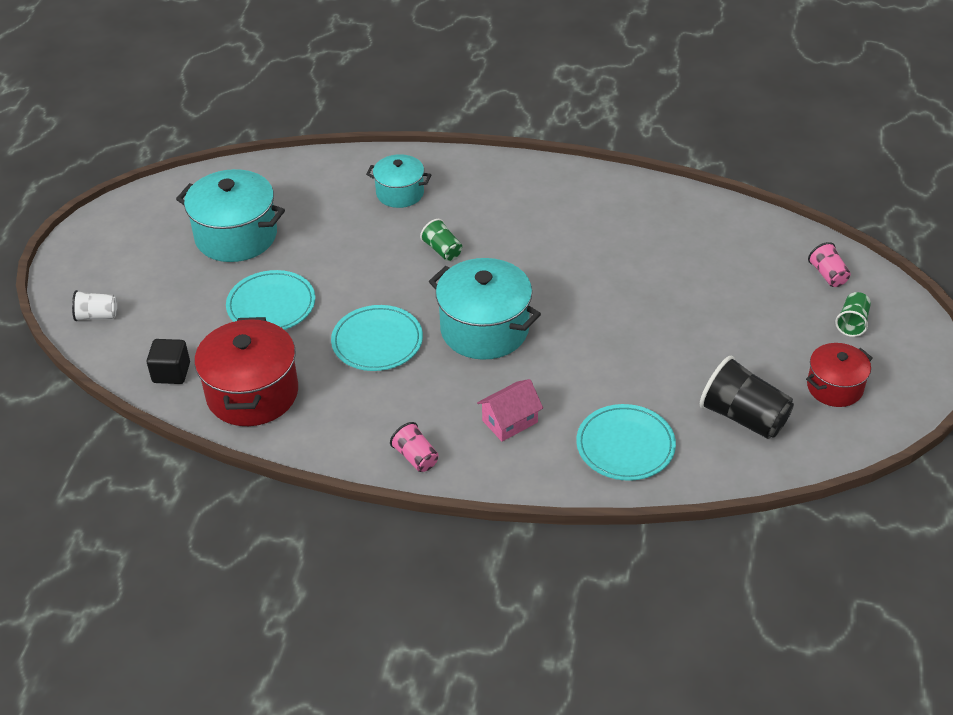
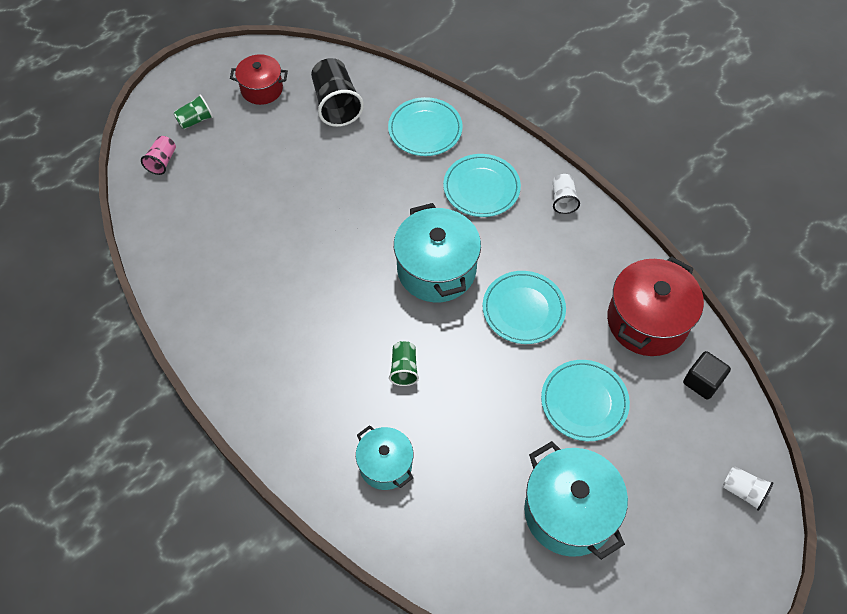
camera: 145 degrees left, 15 degrees up
(416, 457) = (563, 200): pink cup -> white cup
(510, 421) = (481, 188): pink house -> turquoise plate

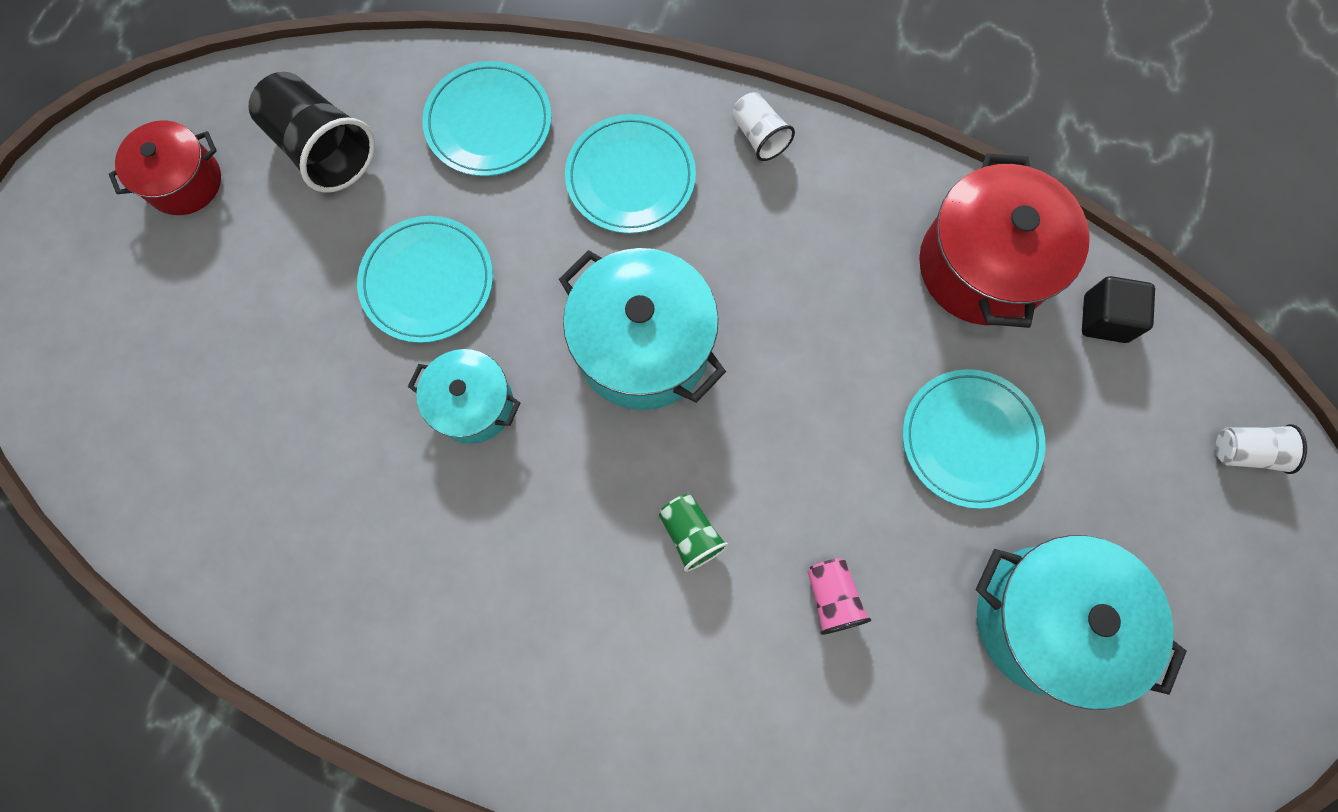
camera: 30 degrees left, 15 degrees up
(162, 161) = (94, 394): pink cup -> pink cup (832, 597)
(195, 120) = (105, 292): green cup -> none
(385, 465) = (754, 703): turquoise pot -> turquoise pot (473, 404)
(523, 309) = (804, 342): turquoise plate -> turquoise plate (428, 282)

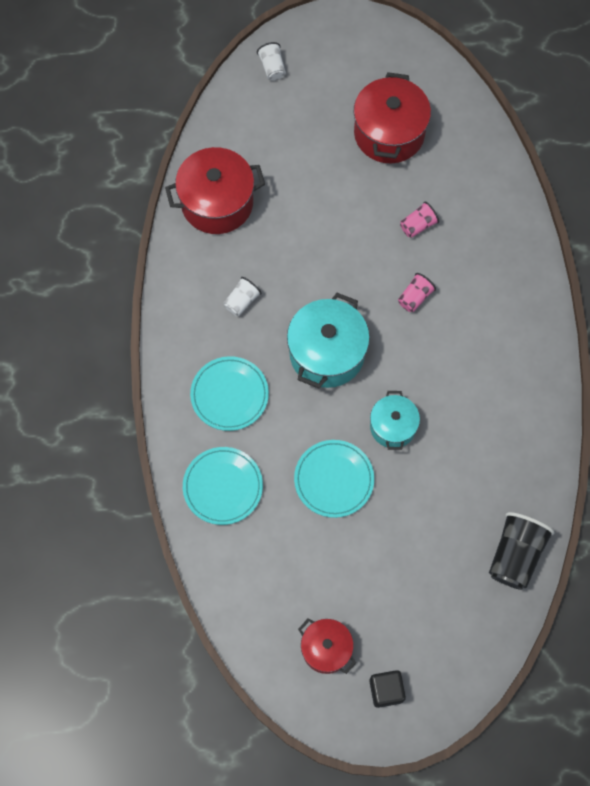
camera: 110 degrees left, 5 degrees down
(323, 148) = (274, 576): black cup -> black cup (515, 555)
(690, 534) = (415, 297): green cup -> pink cup
(759, 136) = (178, 335): white cup -> white cup (242, 301)
(970, 439) = (314, 186): turquoise plate -> none
(1046, 619) = (389, 133): turquoise pot -> red pot
(1105, 318) = (225, 140): black cube -> black cube (386, 690)

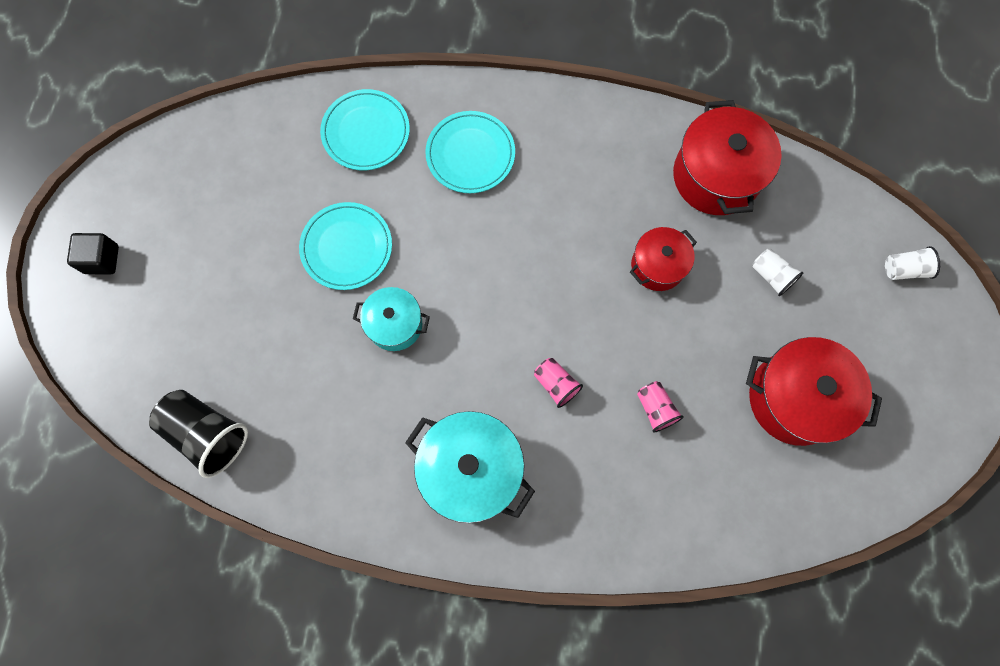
camera: 100 degrees right, 5 degrees up
(242, 301) = (583, 184): white cup -> white cup (771, 275)
(326, 649) = (163, 207): red pot -> red pot (657, 266)
(327, 353) = (501, 267): turquoise pot -> turquoise pot (471, 470)

